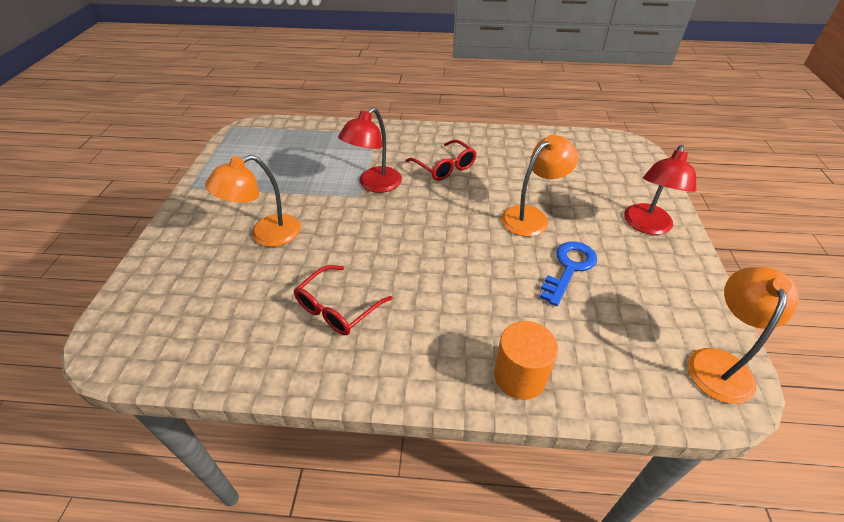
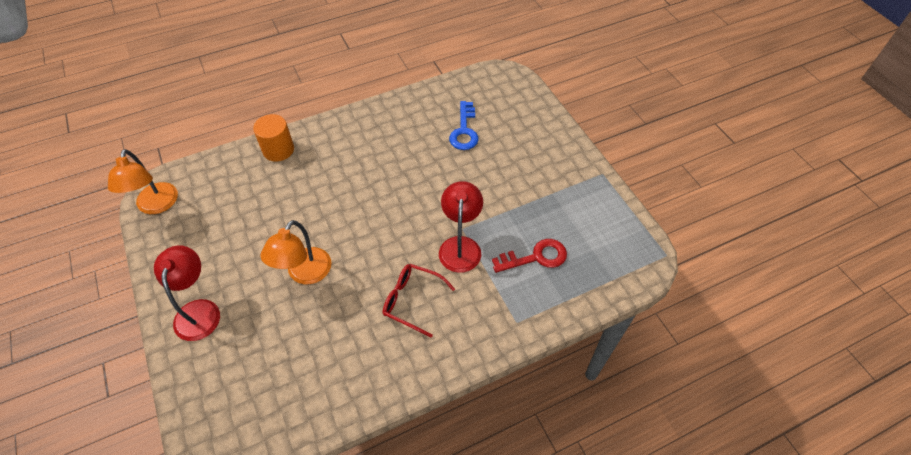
camera: 150 degrees right, 10 degrees up
(266, 235) = (498, 163): orange lamp -> none
(322, 157) = (536, 257): none -> red key
(337, 308) = (405, 140): red glasses -> none
(569, 268) = (262, 234): blue key -> blue key (464, 131)

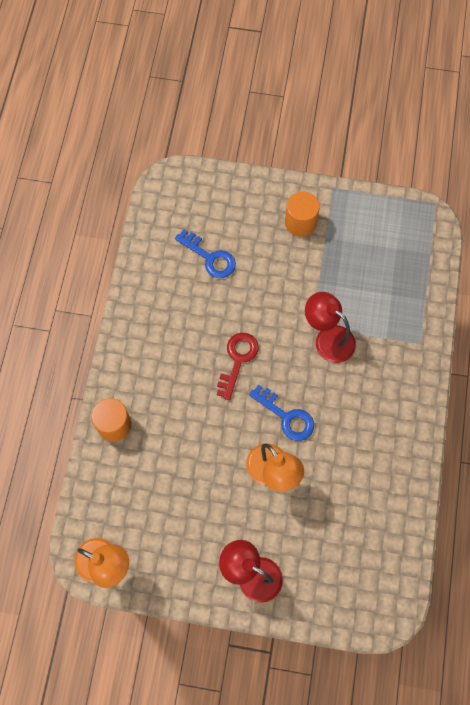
camera: 55 degrees left, 15 degrees up
(364, 256) = (286, 416): none -> blue key
(412, 301) = (353, 405): red glasses -> none
(536, 257) = (375, 291): red key -> red key (237, 360)
(549, 169) = (300, 222): none -> orange cylinder

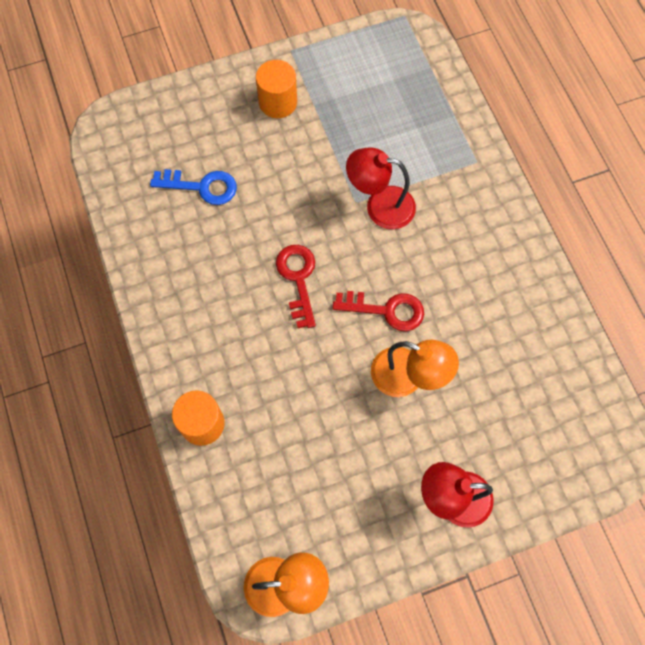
camera: 30 degrees left, 0 degrees up
(286, 416) = (386, 310): blue key -> red key

